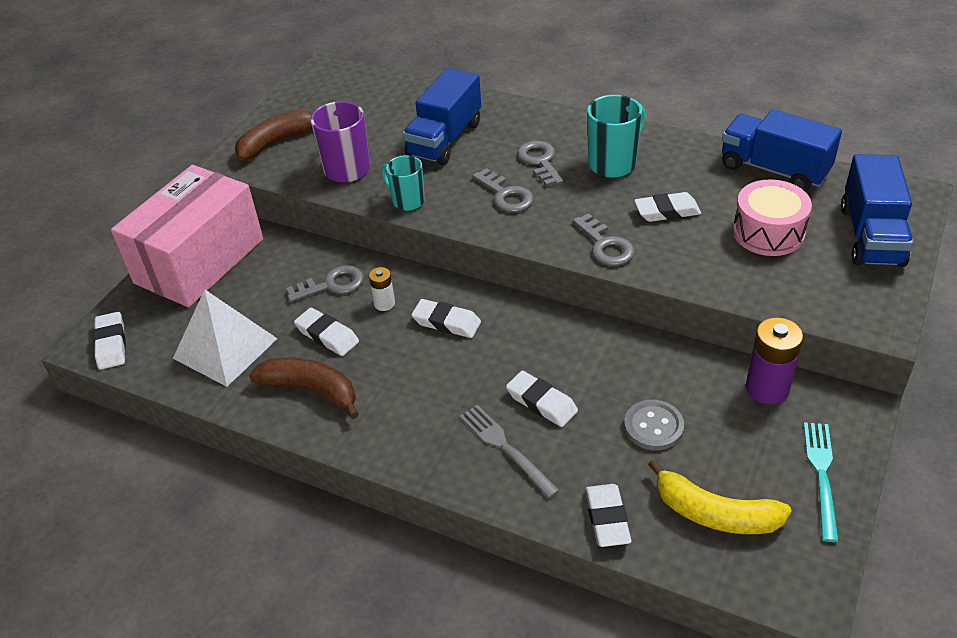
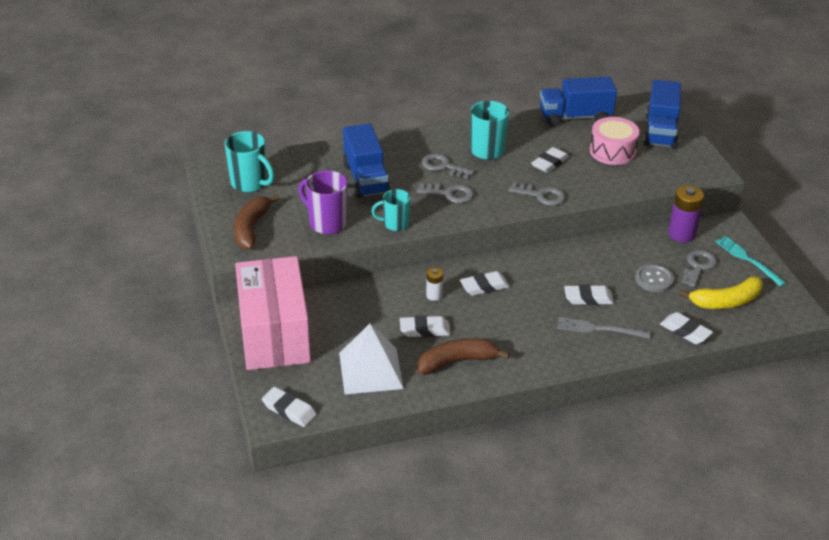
camera: 45 degrees left, 5 degrees down
(332, 285) = (386, 302): grey key -> grey key (698, 266)
(335, 98) = (250, 184): none -> turquoise mug
(871, 235) = (660, 131): blue truck -> blue truck turned 45 degrees clockwise

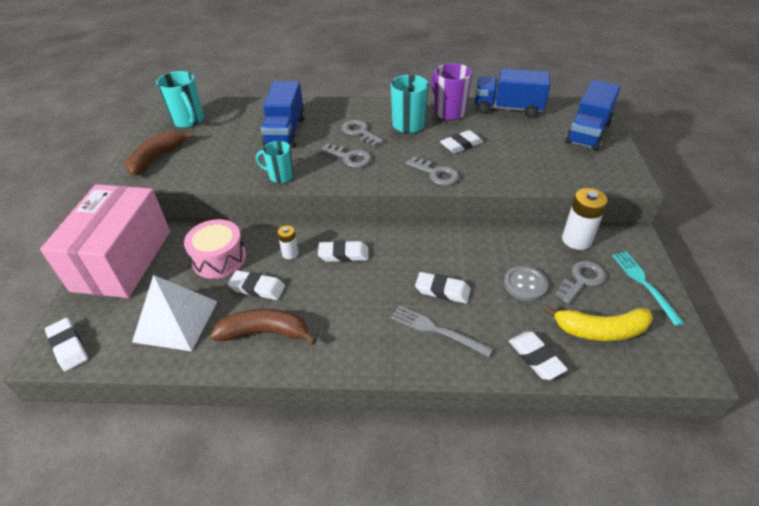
camera: 20 degrees right, 5 degrees up
(326, 223) = (222, 165): purple mug -> purple mug (448, 112)
(612, 151) = (529, 144): pink drum -> pink drum (219, 259)
(681, 234) = (576, 240): purple battery -> white battery

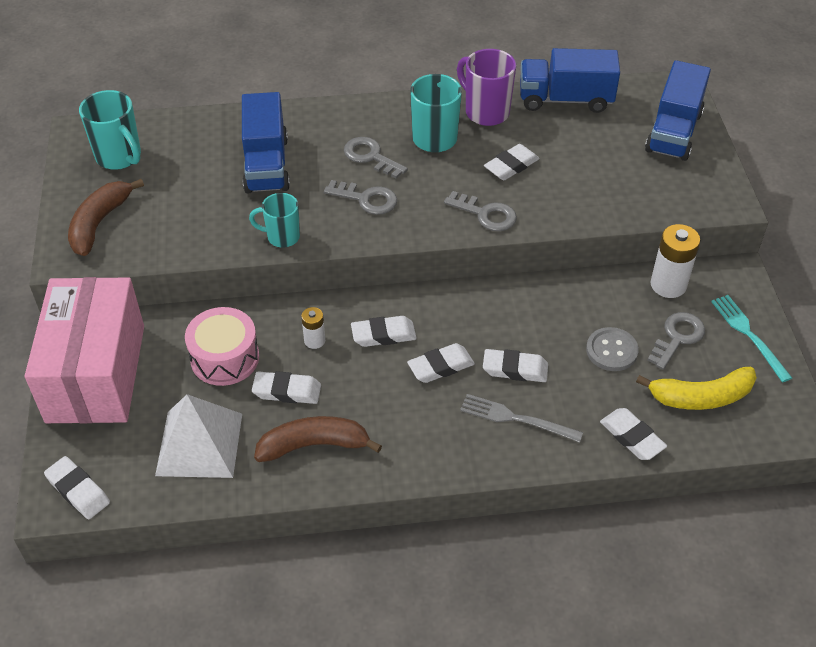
camera: 10 degrees left, 5 degrees up
(382, 282) = (440, 366): none -> white eraser

